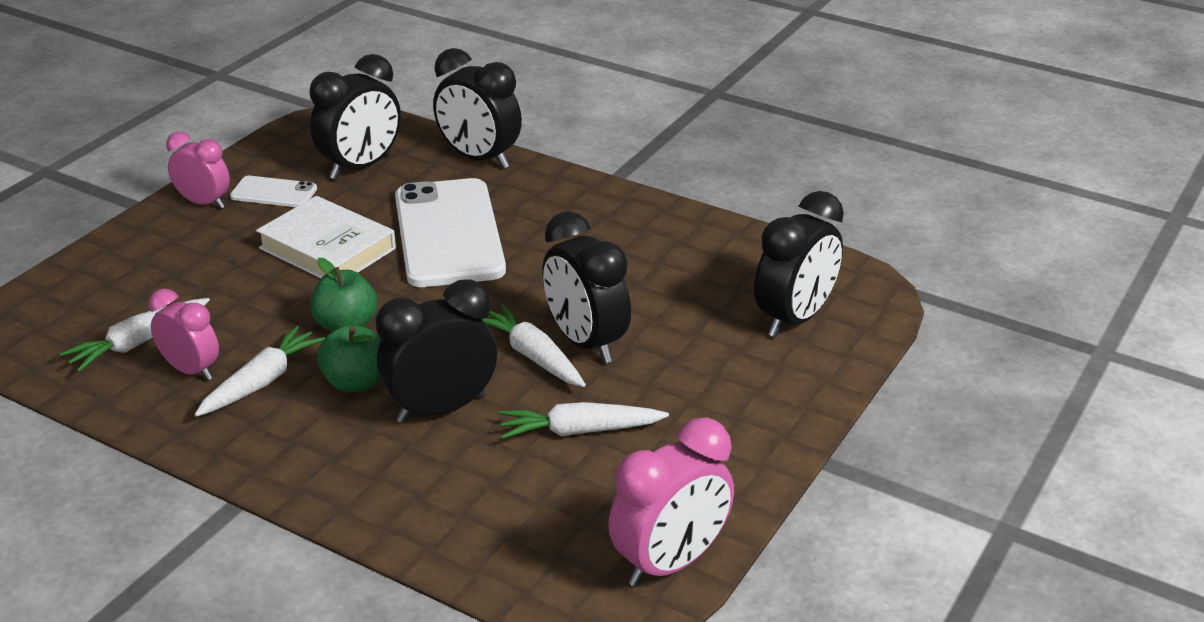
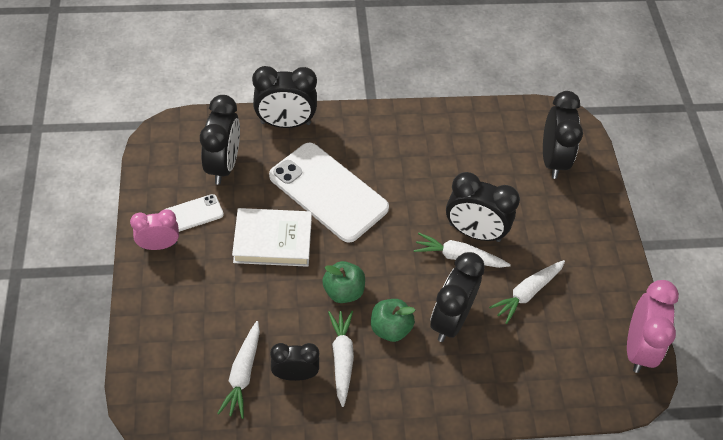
camera: 40 degrees left, 20 degrees up
(191, 370) = (295, 374): pink clock -> black clock

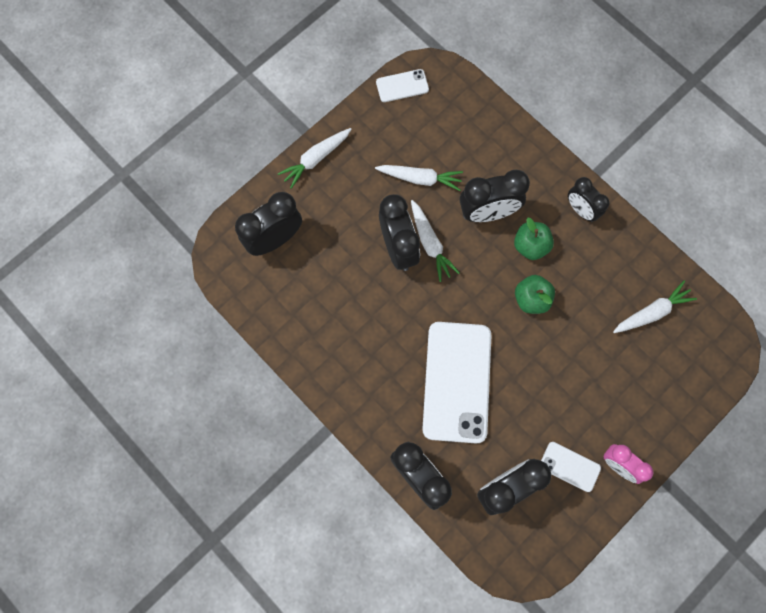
camera: 125 degrees left, 20 degrees up
(273, 240) = (537, 384): white book -> none
(295, 374) = (620, 279): black clock -> black clock (580, 210)
(342, 358) = (581, 259): white carrot -> white carrot (316, 159)
(638, 348) = (402, 86): pink clock -> white phone

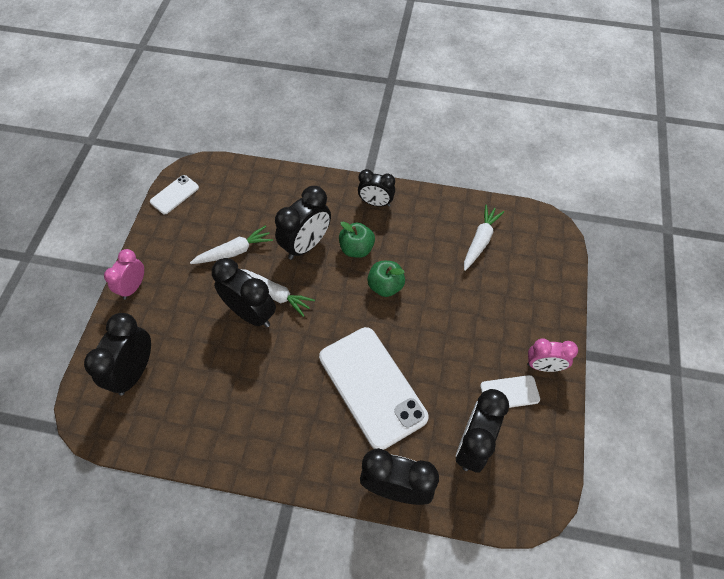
camera: 35 degrees left, 15 degrees down
(316, 159) = (133, 287): white carrot -> pink clock

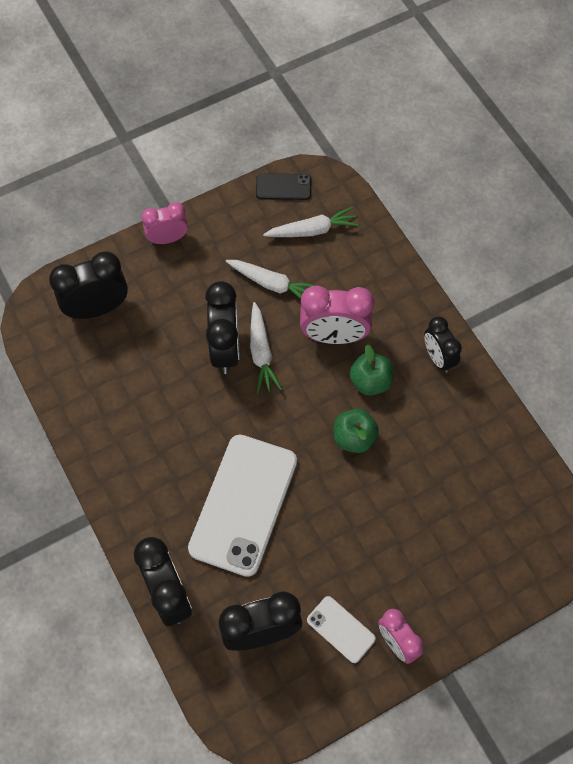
camera: 50 degrees right, 5 degrees up
(174, 195) = (283, 187): white phone -> black phone
(306, 245) = (334, 336): black clock -> pink clock
(480, 241) = (486, 486): white carrot -> white carrot (312, 230)

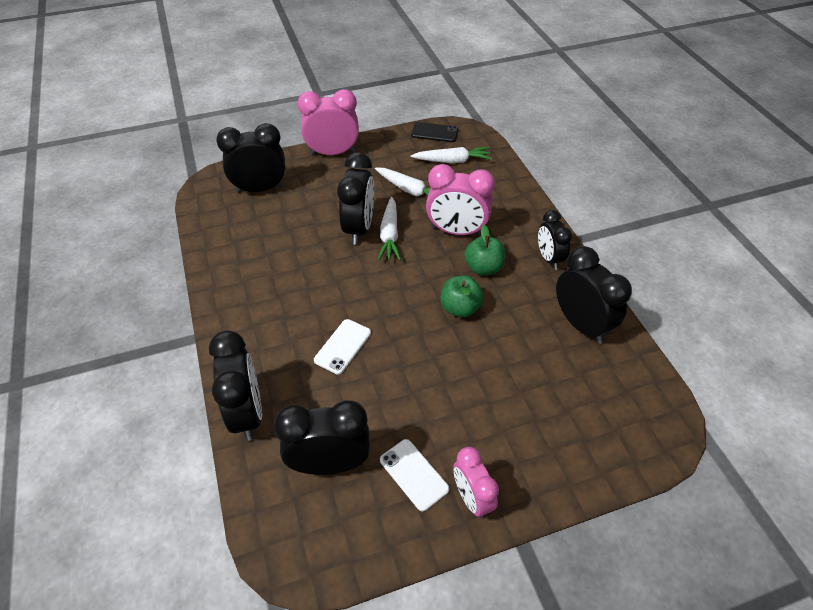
camera: 10 degrees right, 15 degrees down
(168, 238) = (332, 153): pink clock -> pink clock, size x1.55
(243, 504) = (342, 346): white phone -> white phone, size x0.46
(478, 437) = (581, 324): none -> black clock

